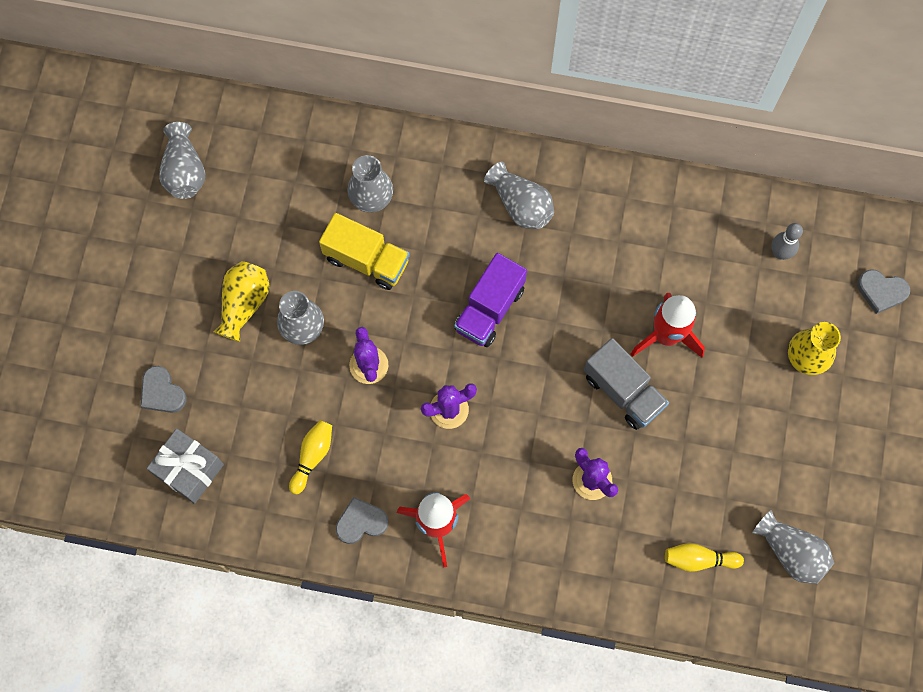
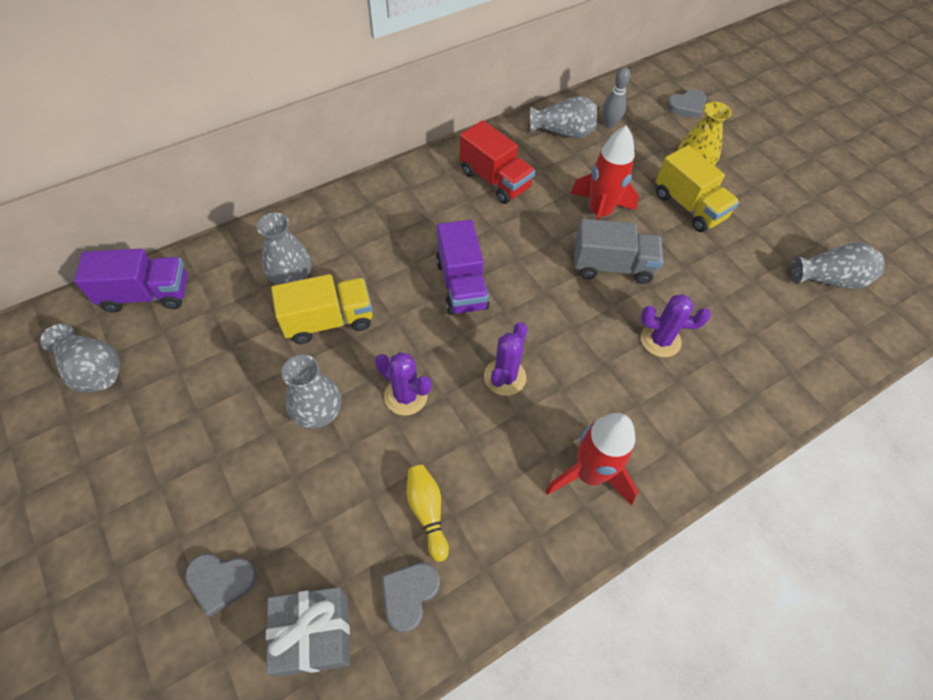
camera: 45 degrees left, 15 degrees down
(244, 304) = (244, 434): yellow vase -> none
(259, 131) = (147, 294): none -> purple truck
(361, 522) = (526, 531): grey heart -> grey heart (409, 595)
(521, 205) = (415, 206): grey vase -> grey vase (563, 132)
(612, 231) = (495, 180): none -> red truck
(699, 559) = (787, 332): yellow bowling pin -> none
(753, 392) = (689, 206): none -> yellow truck

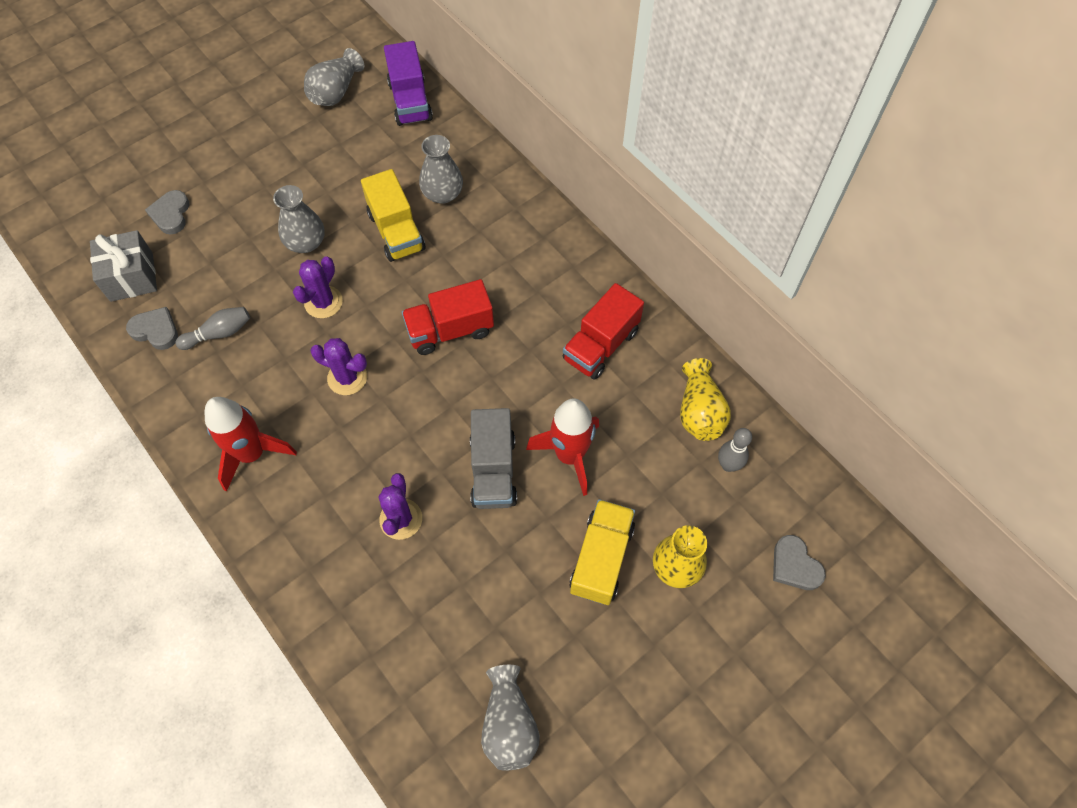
camera: 85 degrees right, 5 degrees up
(427, 512) = (219, 333): yellow bowling pin -> grey bowling pin
(461, 284) = (450, 330): purple truck -> red truck
(563, 132) = (699, 411): grey vase -> yellow vase
(689, 206) = (601, 558): yellow truck -> yellow truck turned 150 degrees clockwise

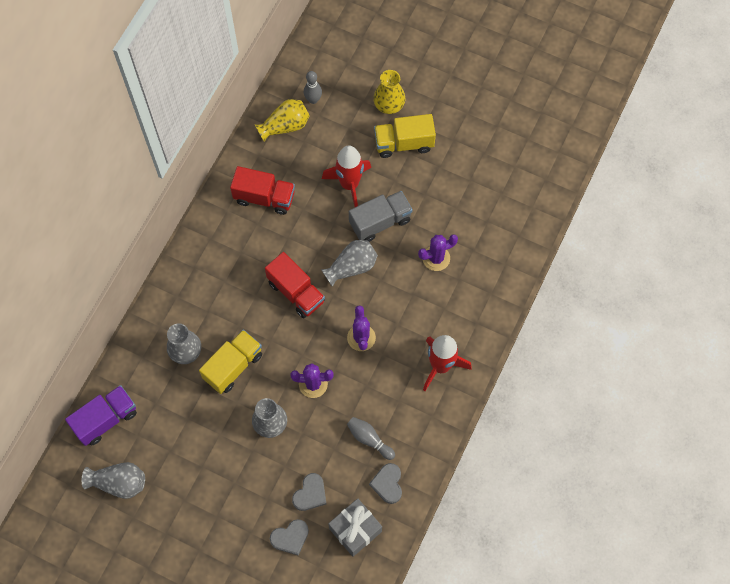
camera: 115 degrees left, 5 degrees up
(509, 724) = (514, 152): grey vase -> grey vase (351, 267)
(794, 565) = (358, 49): grey heart -> grey heart (310, 494)

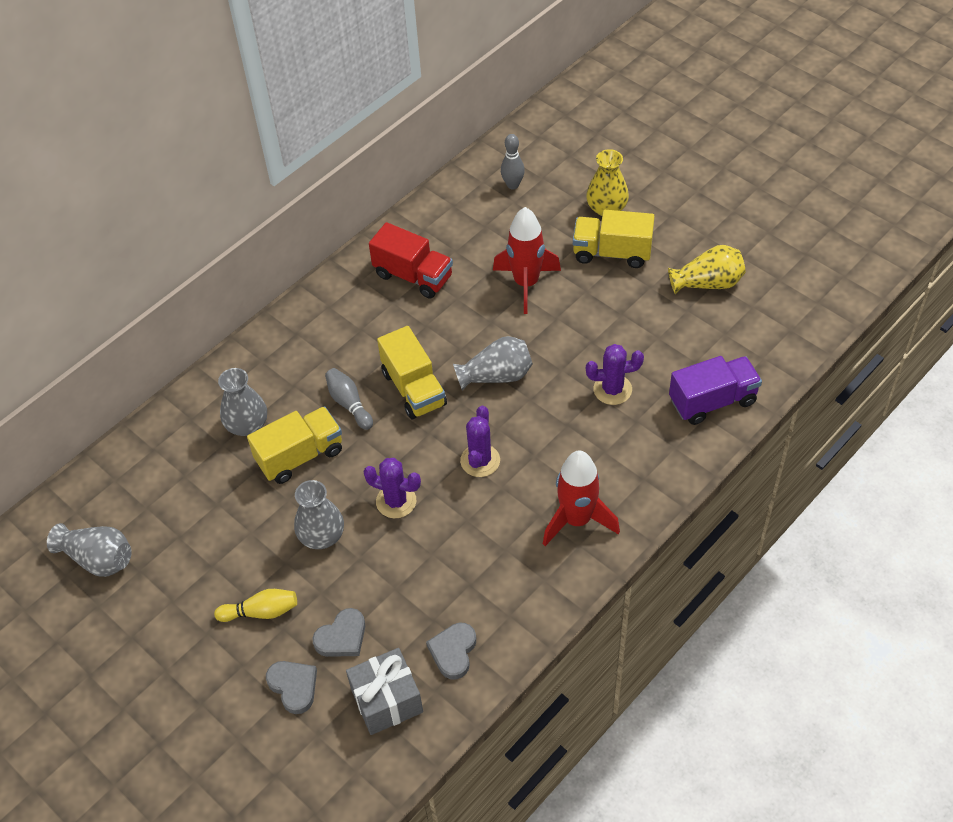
camera: 20 degrees right, 15 degrees down
(106, 419) = (115, 479): purple truck -> purple truck (712, 401)
(249, 491) = (261, 612): none -> yellow bowling pin
(285, 126) = (467, 206): yellow vase -> yellow vase (708, 283)
(290, 537) = (293, 686): grey heart -> grey heart turned 120 degrees counterclockwise
(296, 292) = (414, 389): red truck -> yellow truck
(369, 439) = (447, 588): grey bowling pin -> grey bowling pin (349, 403)
(380, 222) = (551, 333): grey truck -> none

